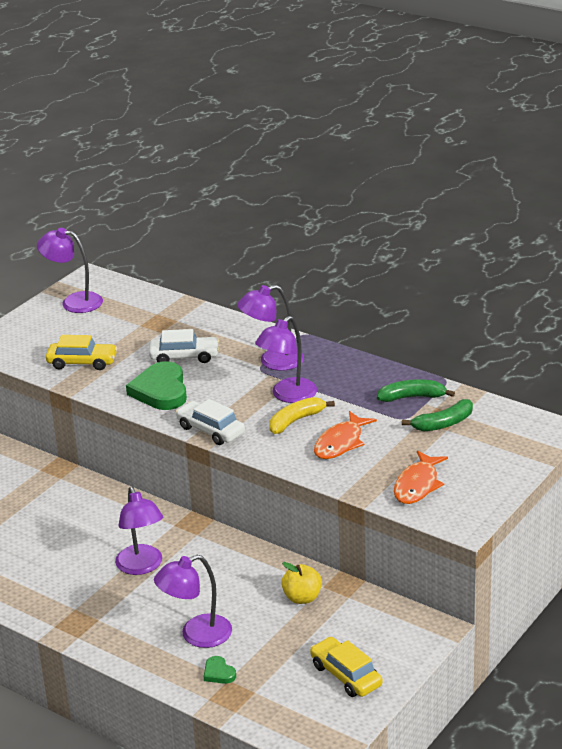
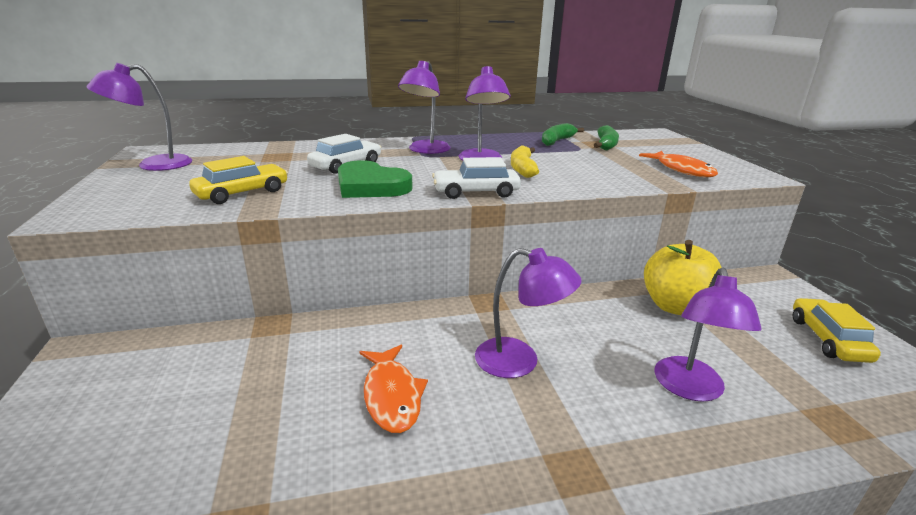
camera: 50 degrees left, 5 degrees down
(218, 673) = (781, 409): green heart -> none
(302, 598) = (675, 306): yellow apple -> yellow apple, size x1.67
(340, 443) = (582, 168): orange fish -> orange fish (392, 396)
(346, 675) = (828, 339): yellow car -> yellow car turned 90 degrees clockwise

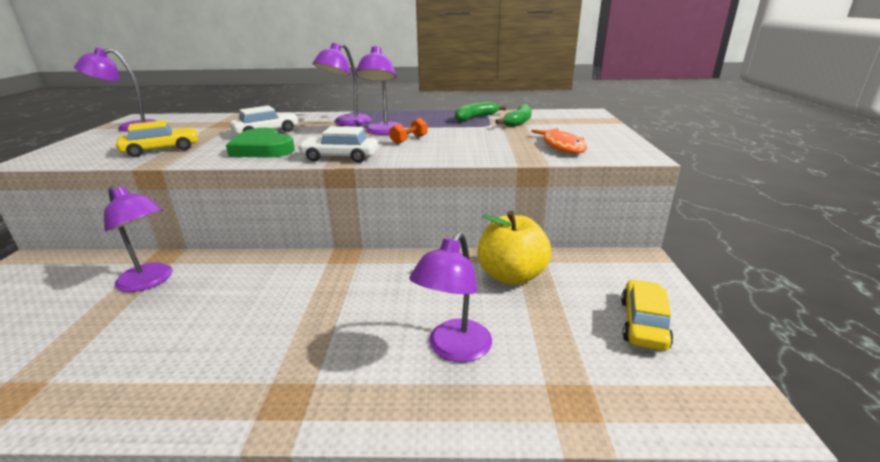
camera: 15 degrees right, 0 degrees up
(392, 396) = (199, 319): orange fish -> none
(520, 361) = (324, 306): purple lamp -> purple lamp (150, 281)
(522, 169) = (409, 140): yellow banana -> orange dumbbell

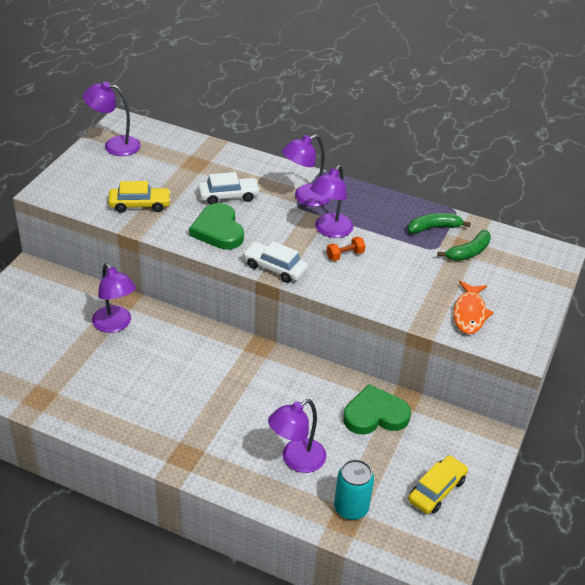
camera: 20 degrees right, 15 degrees up
(511, 276) = (375, 415): yellow apple -> green heart
(567, 382) = (351, 508): none -> turquoise can

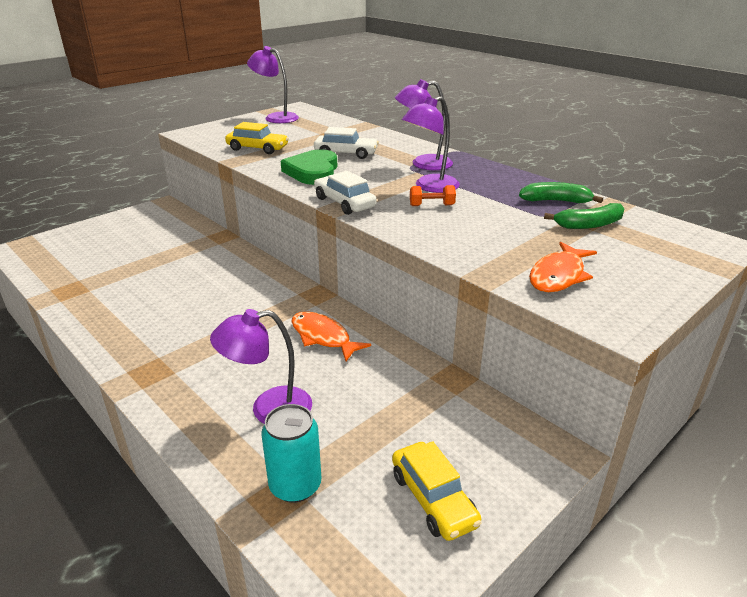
camera: 25 degrees right, 10 degrees down
(115, 325) = (193, 252): purple lamp -> none
(293, 388) = (323, 337): none -> orange fish
(375, 415) = (403, 386): green heart -> none
(437, 490) = (433, 499): yellow car -> yellow car turned 90 degrees clockwise

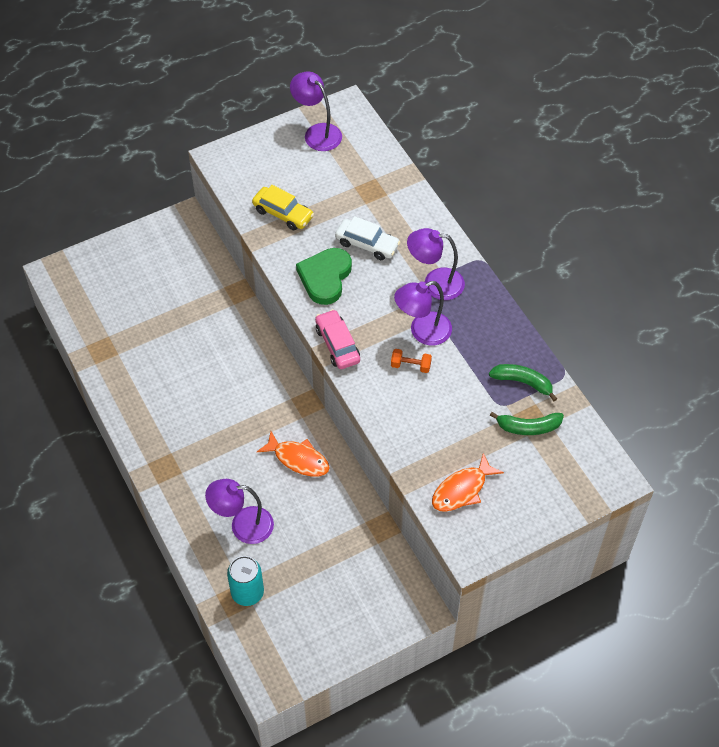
camera: 15 degrees right, 25 degrees up
(323, 337) = (298, 459): orange fish -> orange fish turned 150 degrees clockwise
(344, 203) = (337, 344): white car -> pink car
(433, 499) = (328, 623): yellow car -> none

